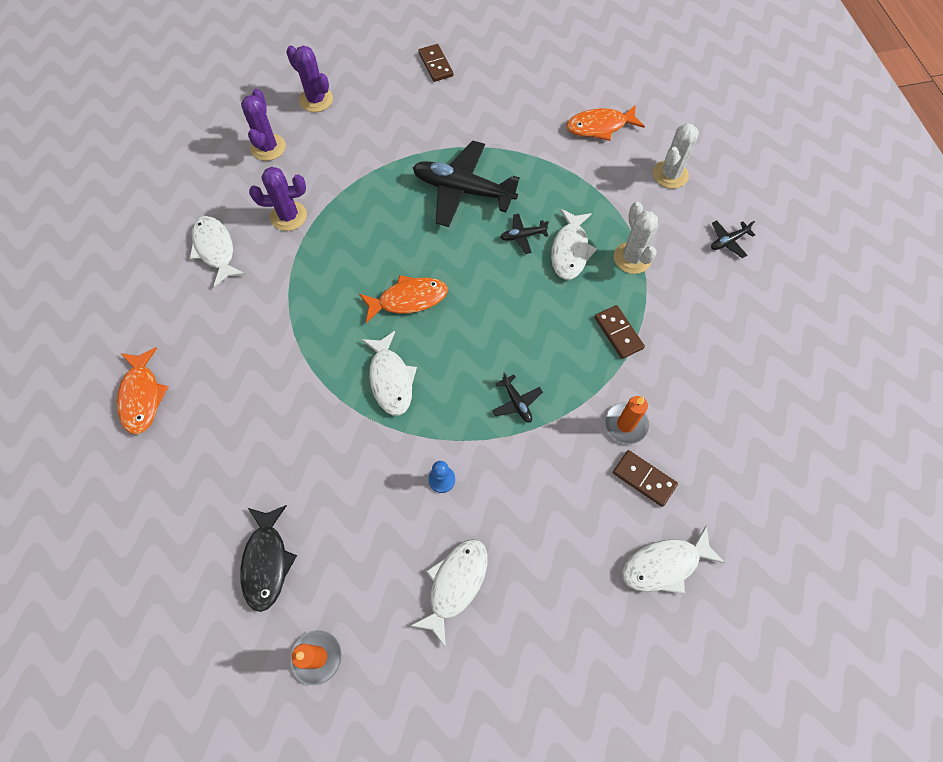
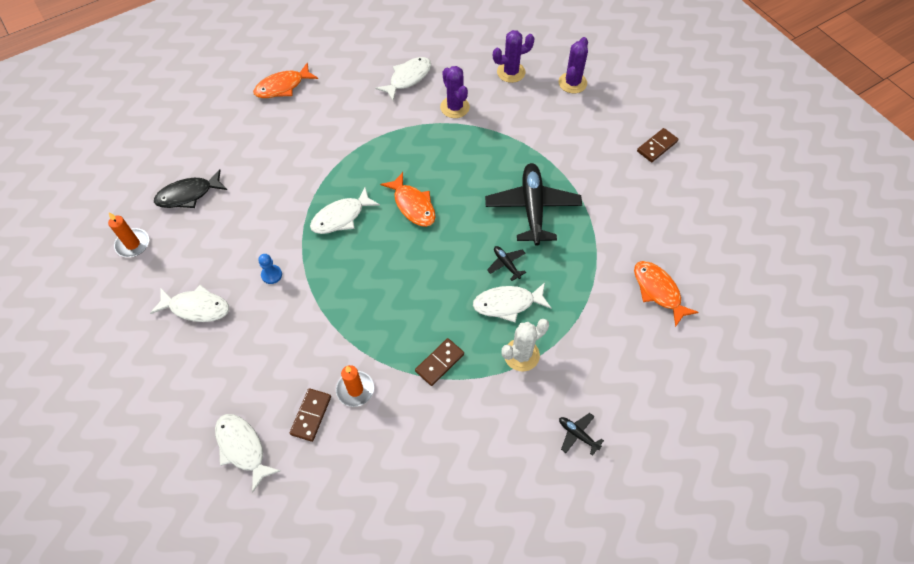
camera: 70 degrees right, 5 degrees down
(516, 402) = (349, 305): black plane -> none
(670, 175) = (632, 365): white cactus -> none

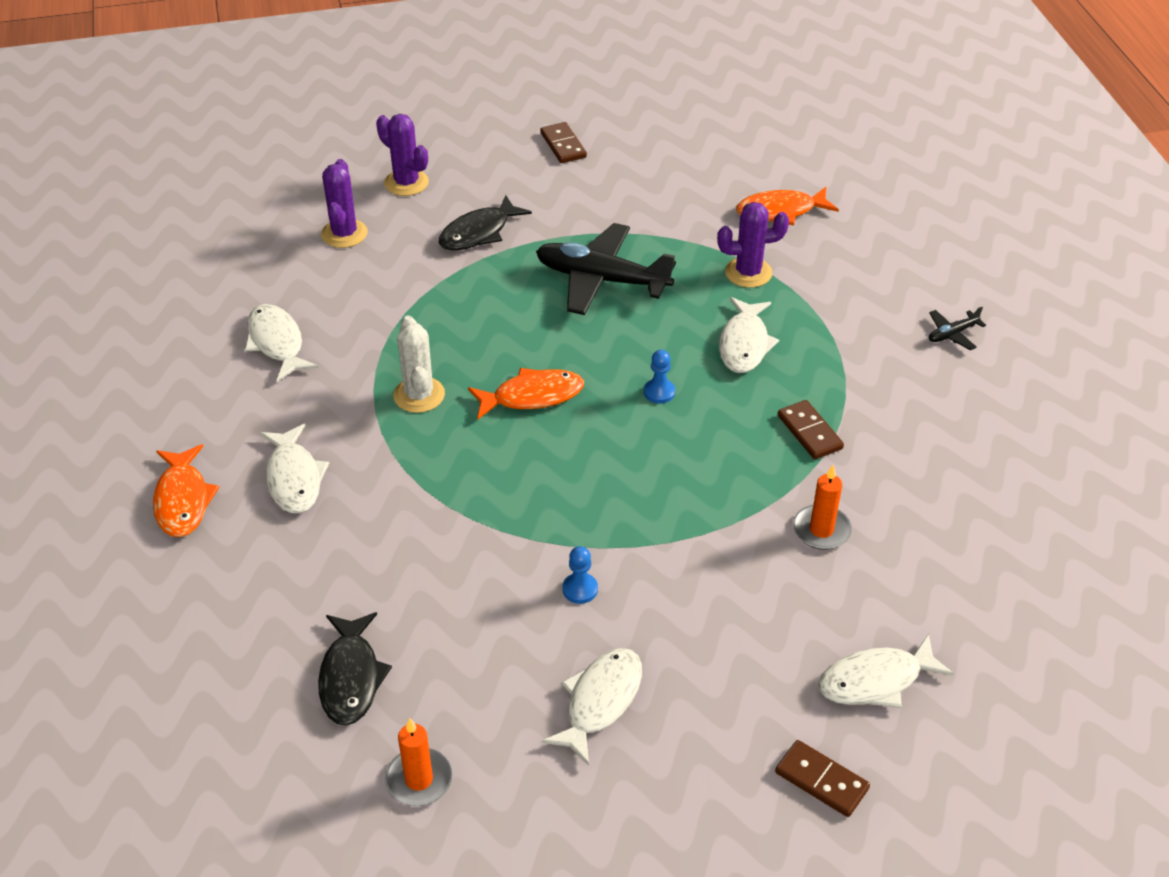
camera: 70 degrees left, 15 degrees down
(311, 415) = (846, 588): brown domino -> brown domino (821, 781)
(341, 217) = (510, 482): white fish -> white fish (294, 478)
(442, 268) = (659, 392): none -> blue pawn
(455, 107) = (372, 307): purple cactus -> purple cactus (748, 273)
(506, 264) = (681, 328): black plane -> none
(521, 355) = (826, 352): white cactus -> white cactus (419, 395)
(545, 132) = (479, 233): none -> black fish

